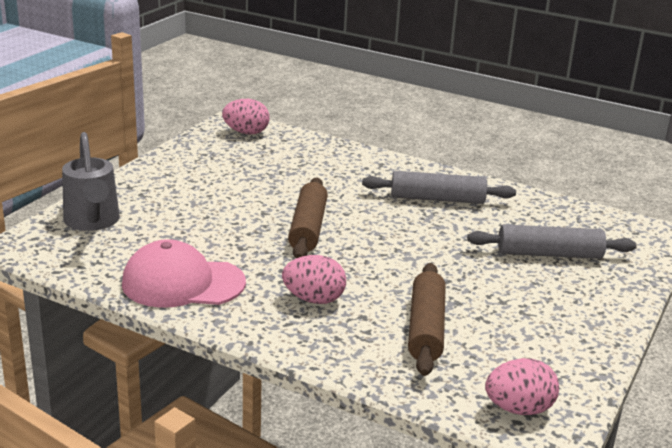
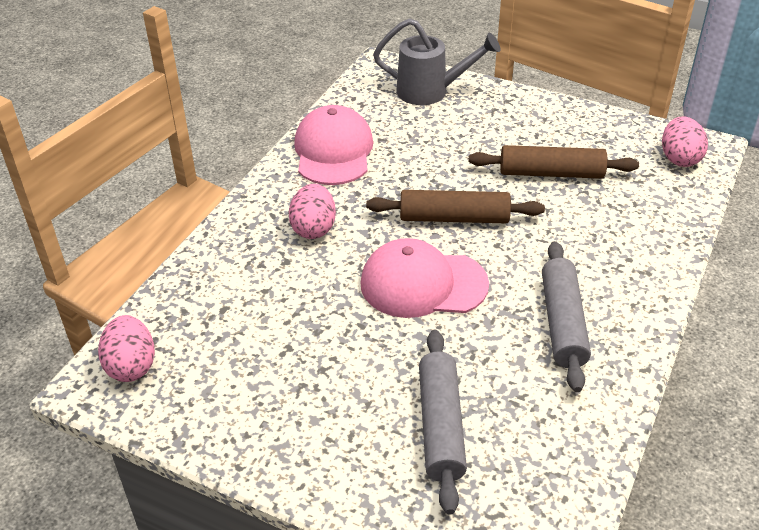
camera: 90 degrees right, 15 degrees up
(92, 222) = (430, 92): grey watering can -> grey watering can turned 150 degrees counterclockwise
(395, 249) = (423, 284): none -> pink cap
(426, 328) = (266, 305): brown rolling pin -> brown rolling pin (551, 173)

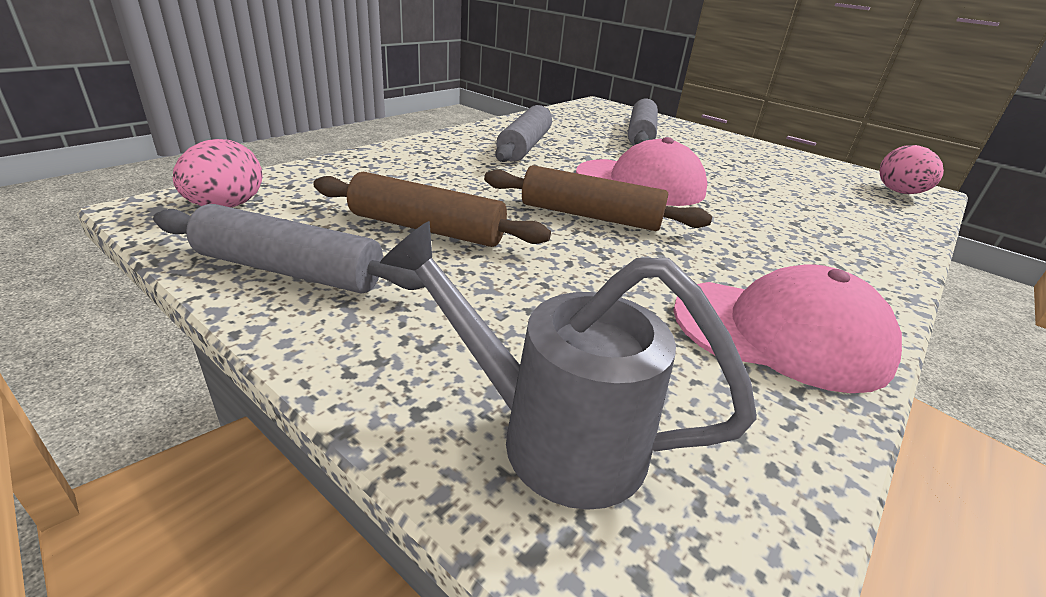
camera: 170 degrees left, 10 degrees down
(313, 228) = (773, 241): pink egg -> none
(333, 151) = (780, 333): pink cap -> pink cap turned 90 degrees counterclockwise
(587, 127) = (290, 270): none -> grey rolling pin

